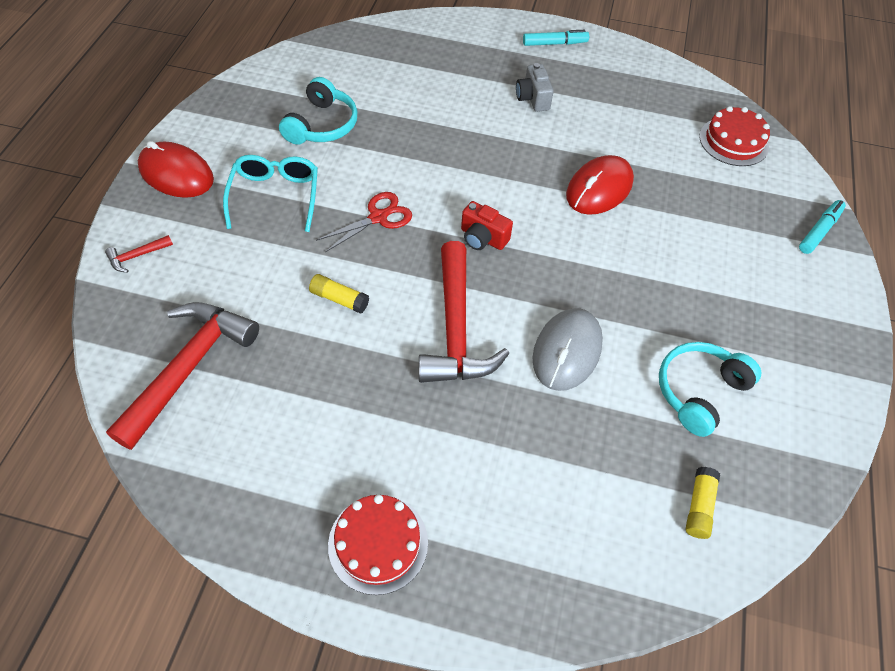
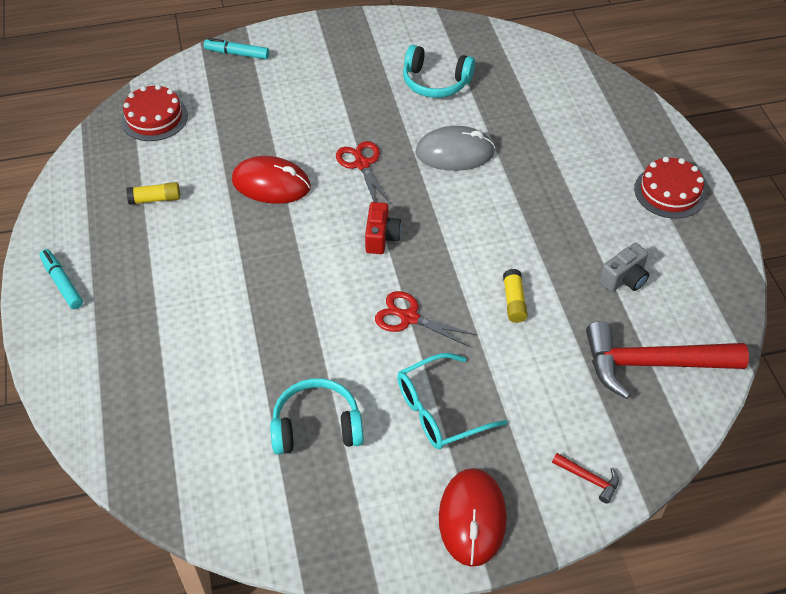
camera: 115 degrees left, 5 degrees down
(456, 329) = (484, 218): red hammer -> none
(533, 98) = (169, 269): grey camera -> grey camera (624, 279)
(591, 264) = (362, 164): none -> red scissors
(699, 506) = (519, 65): yellow glue stick -> yellow glue stick (155, 199)

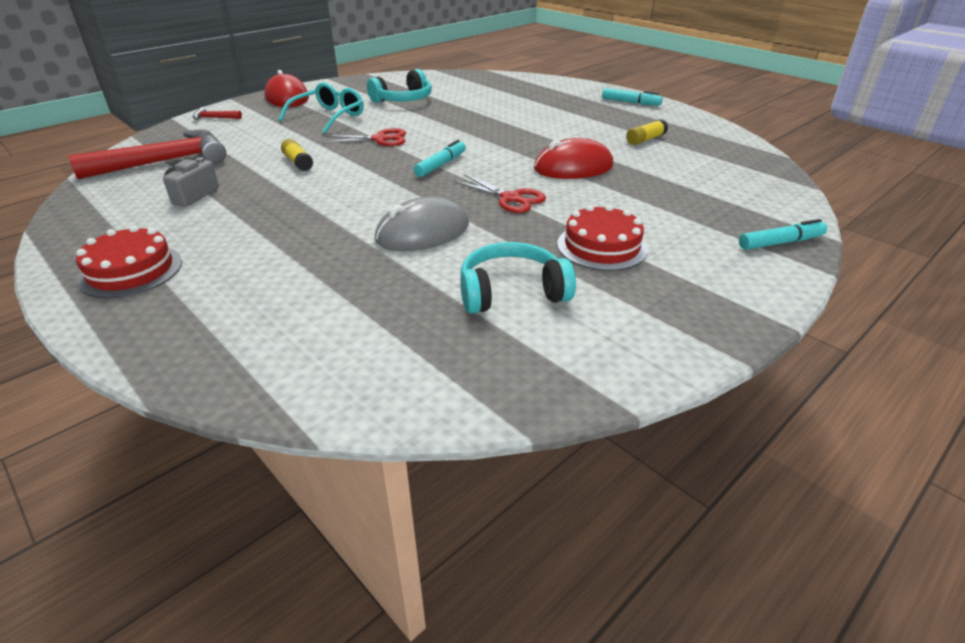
camera: 150 degrees right, 15 degrees down
(154, 118) = (743, 175): red cake -> red cake (602, 246)
(381, 237) = (441, 165): red camera -> turquoise marker

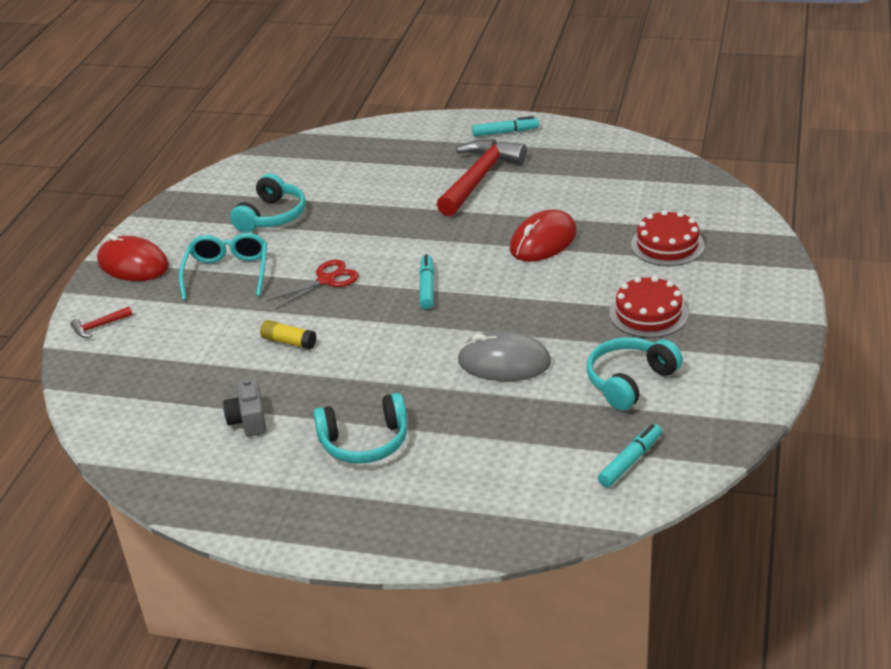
camera: 30 degrees left, 0 degrees up
(131, 271) = (324, 504): red cake -> red cake (667, 245)
(165, 162) = (150, 400): red hammer -> red hammer (479, 178)
(234, 241) = (365, 441): none -> turquoise headphones
(422, 232) = (504, 362): grey mouse -> grey mouse turned 75 degrees clockwise
(511, 198) = (532, 298): red scissors -> none
(645, 139) = (568, 181): yellow glue stick -> none
(780, 243) = (761, 255): turquoise marker -> turquoise marker (630, 461)

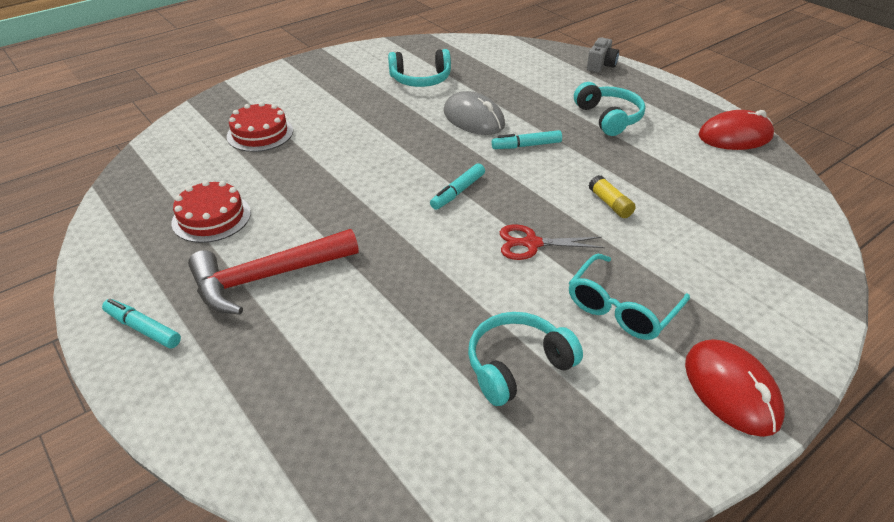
camera: 145 degrees left, 5 degrees up
(99, 326) = (795, 315): red hammer -> none
(248, 420) = (680, 163): grey camera -> grey camera (601, 65)
(365, 441) = (608, 118): turquoise headphones -> turquoise headphones turned 45 degrees clockwise
(543, 241) = (325, 181): red mouse -> red mouse (735, 136)
(630, 461) = (475, 53): turquoise marker -> turquoise marker (526, 146)
(648, 313) = (351, 103): red cake -> red cake (211, 217)

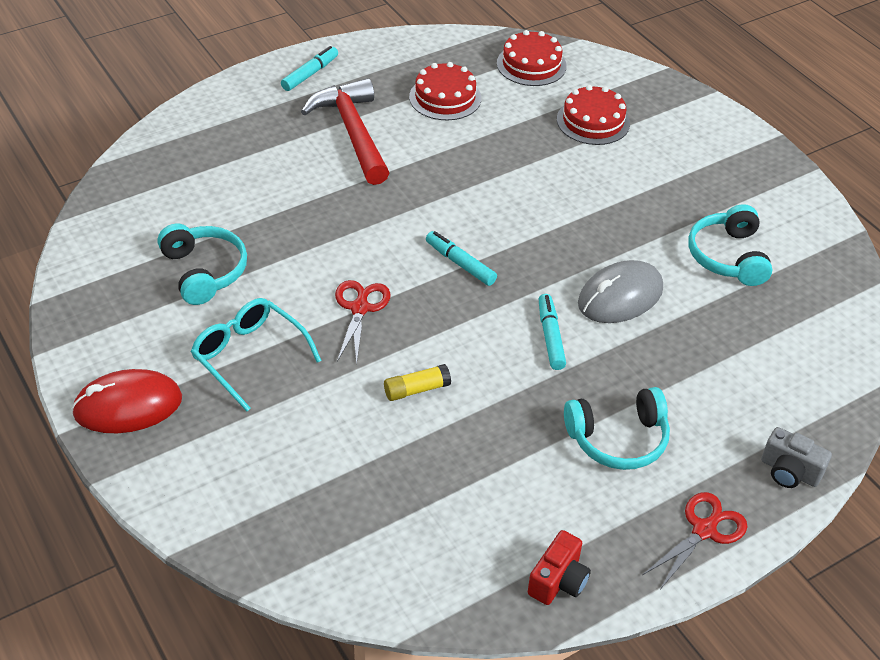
camera: 95 degrees right, 5 degrees up
(165, 168) = (531, 64): none -> red cake
(661, 90) = (704, 529): none -> red scissors
(735, 136) = (558, 581): red mouse -> red camera

